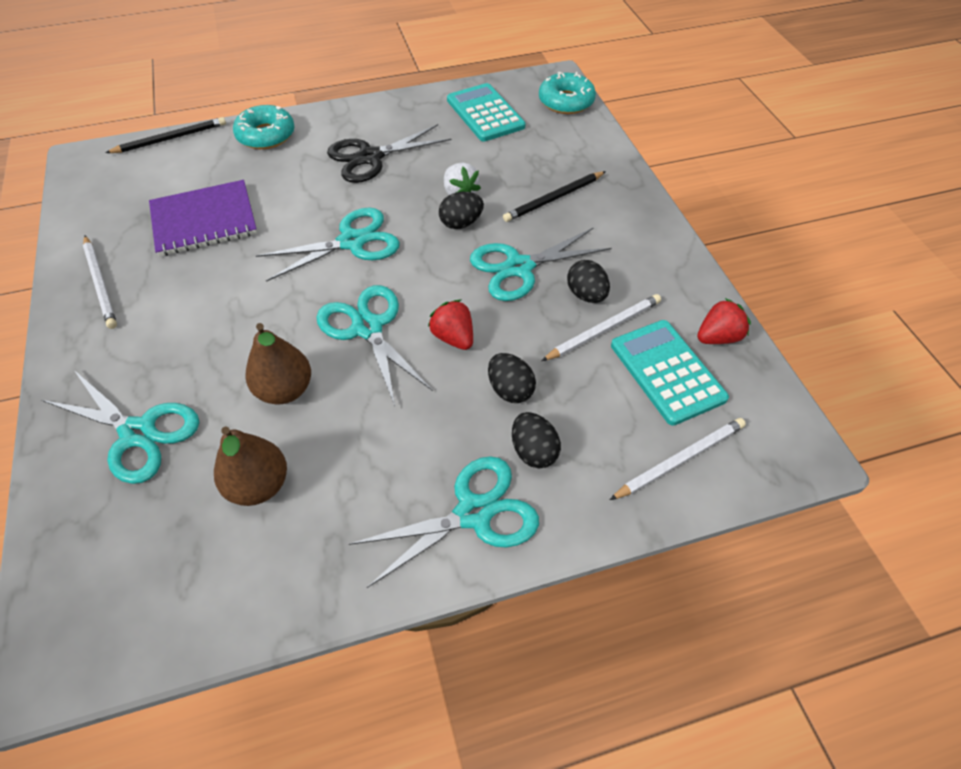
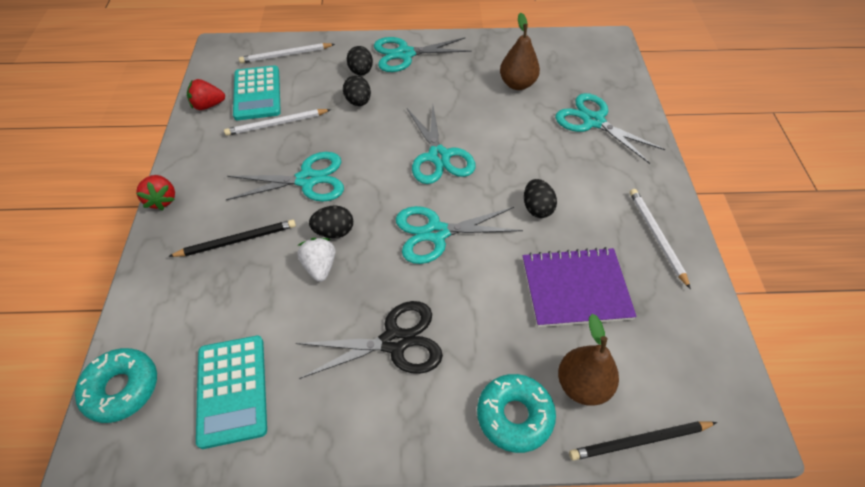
camera: 165 degrees left, 0 degrees up
(285, 390) = (501, 128): brown pear -> brown pear (582, 385)
(453, 337) = (380, 138): red strawberry -> red strawberry (162, 200)
(586, 295) = (271, 149): black egg -> black egg (537, 208)

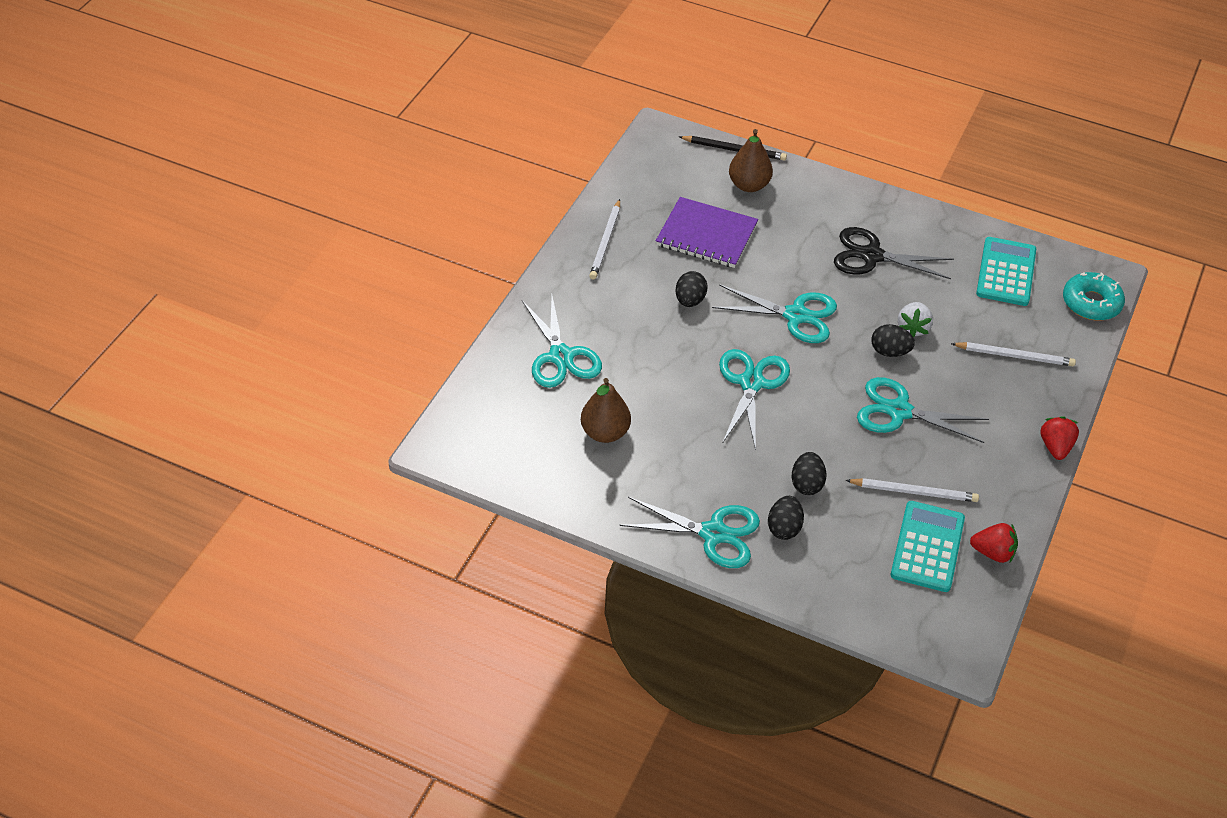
camera: 155 degrees left, 5 degrees down
(237, 240) = (983, 378): black pencil -> none
(286, 55) = (873, 598): white pencil -> white pencil (1015, 356)
(514, 416) = (807, 188): turquoise donut -> none

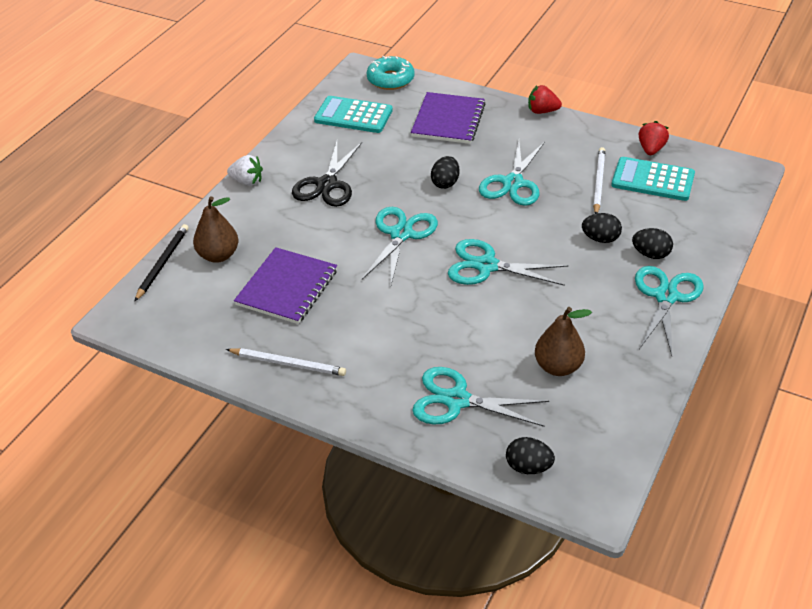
camera: 85 degrees left, 5 degrees down
(561, 356) = (457, 400): turquoise scissors -> turquoise scissors turned 150 degrees counterclockwise
(690, 300) = (379, 302): black egg -> black egg (528, 467)
(913, 328) = (417, 168): white strawberry -> white strawberry (247, 181)
(1015, 356) = (448, 120): white pencil -> purple notebook

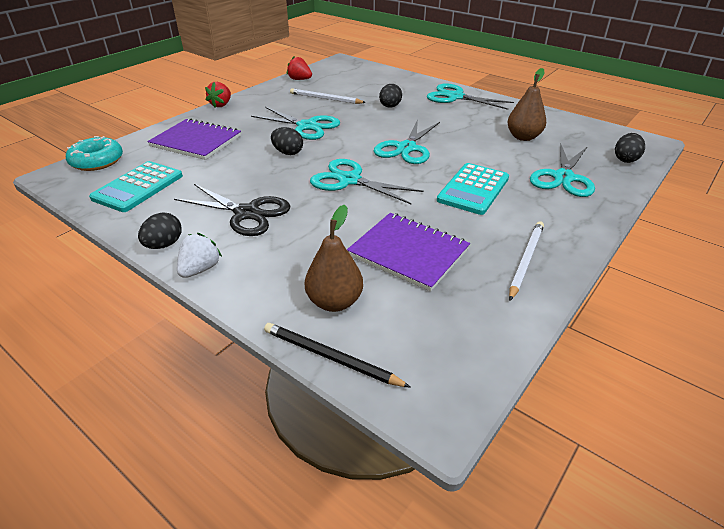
camera: 80 degrees left, 5 degrees down
(650, 254) = (412, 95): black egg -> black egg (164, 245)
(652, 180) = (334, 84): turquoise calculator -> turquoise calculator (473, 189)

